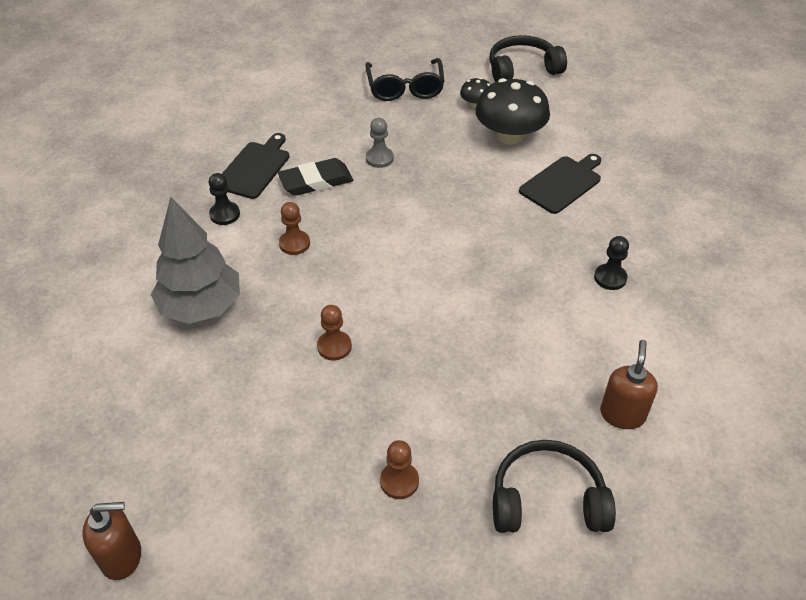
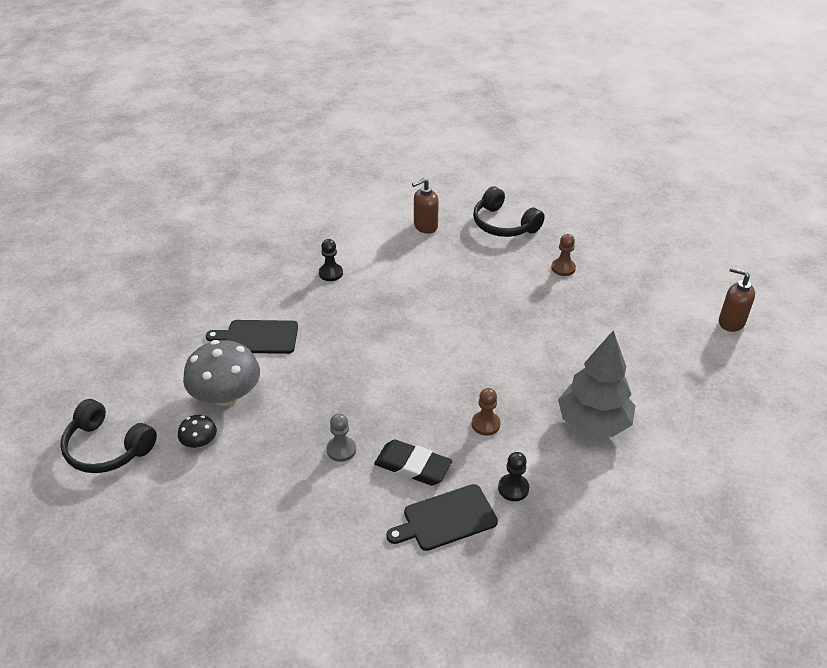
camera: 135 degrees left, 5 degrees down
(334, 346) = (530, 342): brown pawn -> none
(405, 88) = (220, 508): black glasses -> none
(509, 136) = (226, 395): black mushroom -> grey mushroom

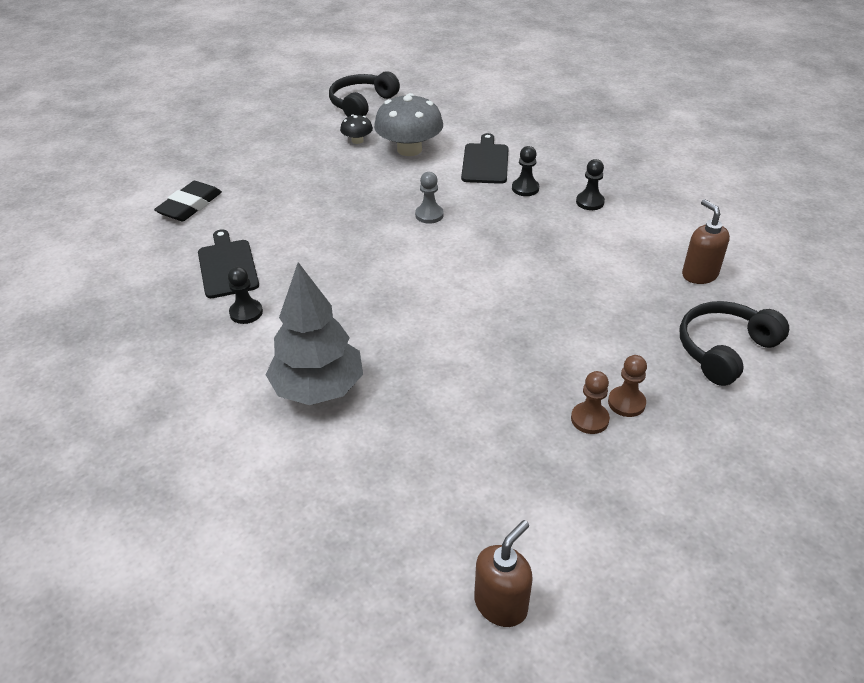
camera: 95 degrees right, 0 degrees up
(307, 310) = (525, 188): none -> black pawn
(341, 450) = (329, 209): grey pawn -> grey pawn (429, 215)
(413, 466) = (296, 249): black eraser -> black eraser (190, 205)
(485, 424) = (338, 300): brown pawn -> brown pawn (589, 419)

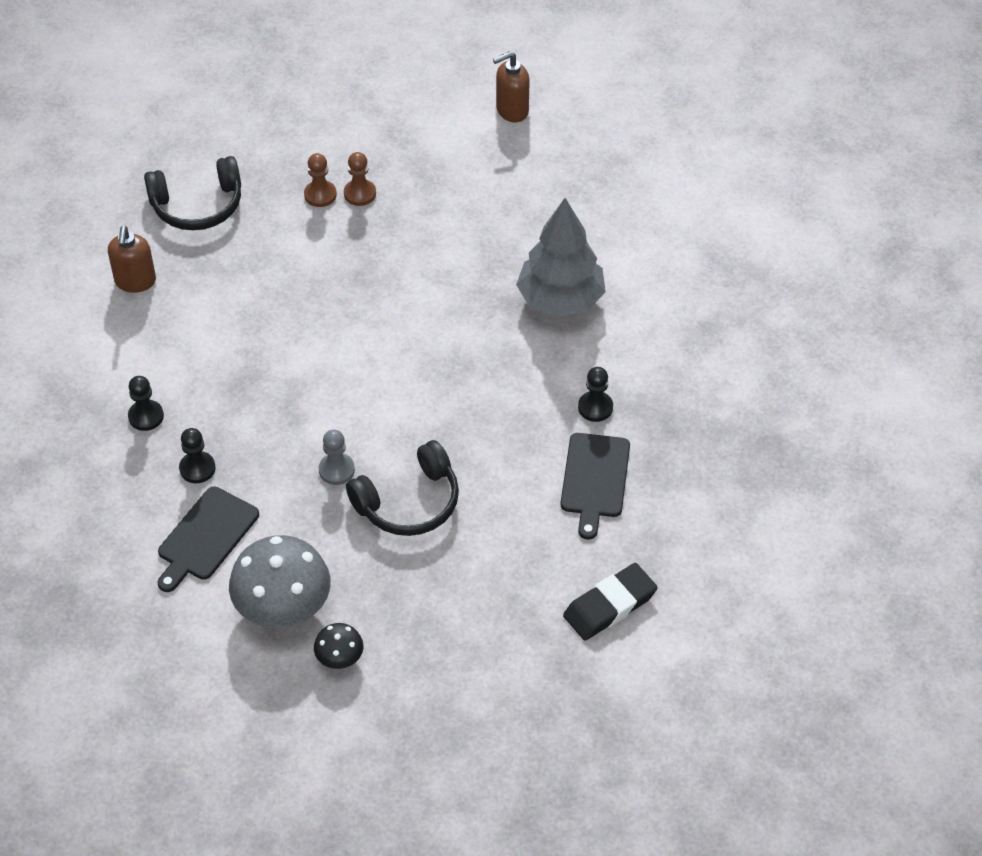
camera: 155 degrees left, 10 degrees up
(361, 104) = (282, 753): black headphones -> black headphones (409, 502)

